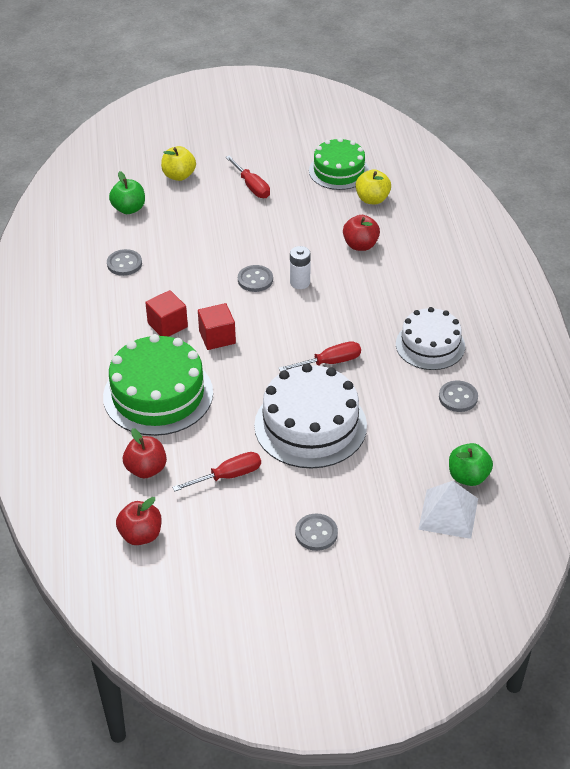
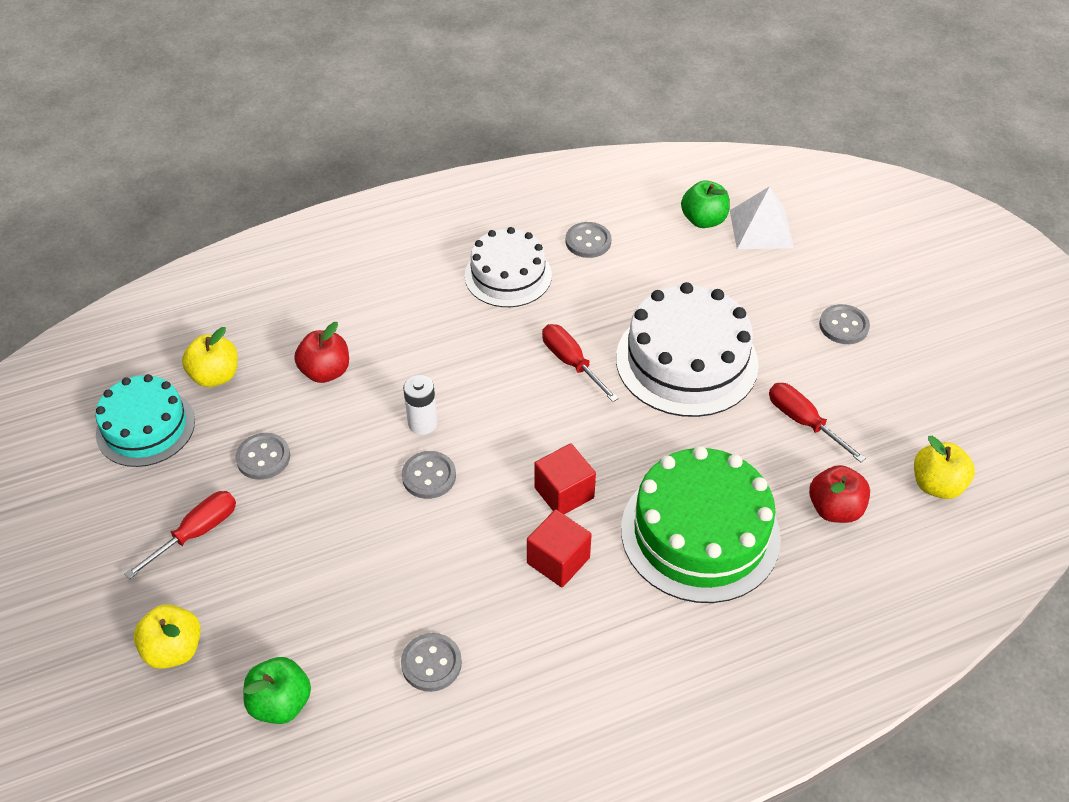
camera: 105 degrees left, 5 degrees up
(141, 535) = (936, 485): red apple -> yellow apple
(297, 214) = (263, 457): none -> grey button
(339, 171) = (145, 427): green cake -> turquoise cake

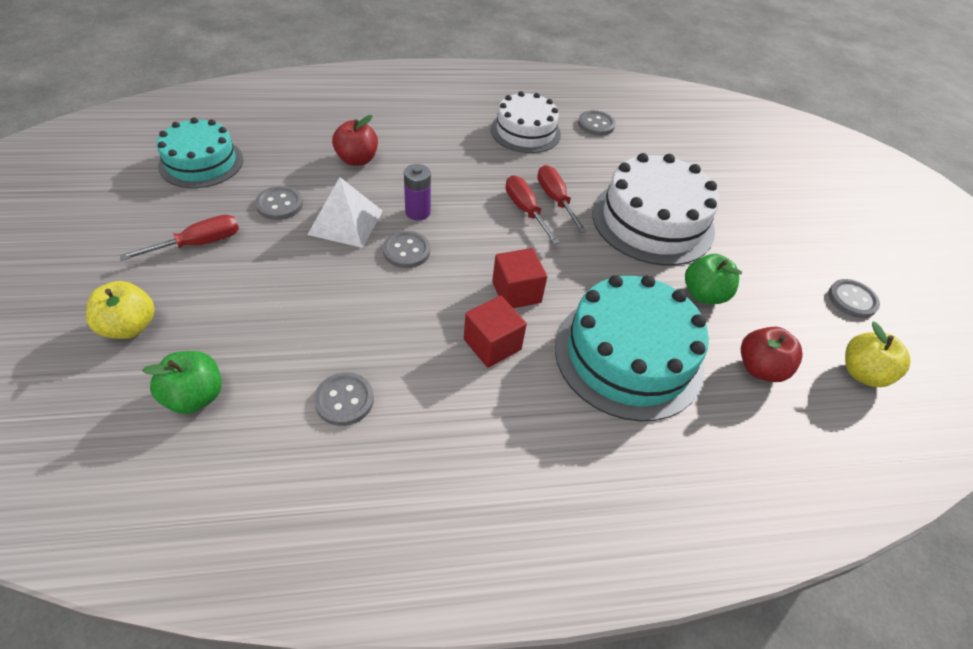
camera: 10 degrees right, 0 degrees up
(215, 376) = (272, 142): yellow apple -> none
(422, 423) = (417, 212): white battery -> purple battery
(700, 533) = (628, 356): green cake -> turquoise cake
(703, 220) = (692, 131): green apple -> green apple (704, 294)
(761, 229) = (738, 147): white pyramid -> white pyramid (345, 222)
(803, 422) = (745, 291): red screwdriver -> red screwdriver (525, 210)
(843, 326) = (795, 228): grey button -> grey button (852, 300)

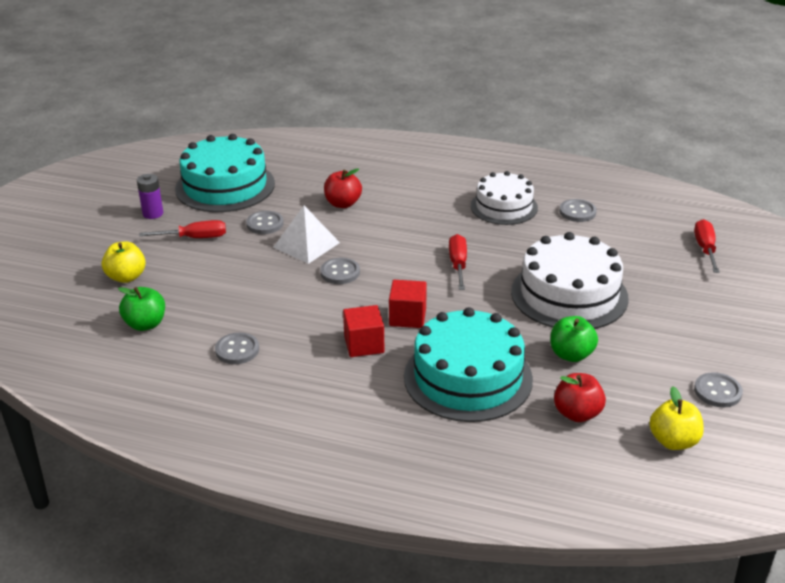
camera: 30 degrees right, 15 degrees down
(201, 162) = (225, 186): turquoise cake -> turquoise cake, size x1.53
(417, 212) = (366, 249): purple battery -> purple battery (153, 213)
(555, 200) = (491, 262): red screwdriver -> red screwdriver (705, 249)

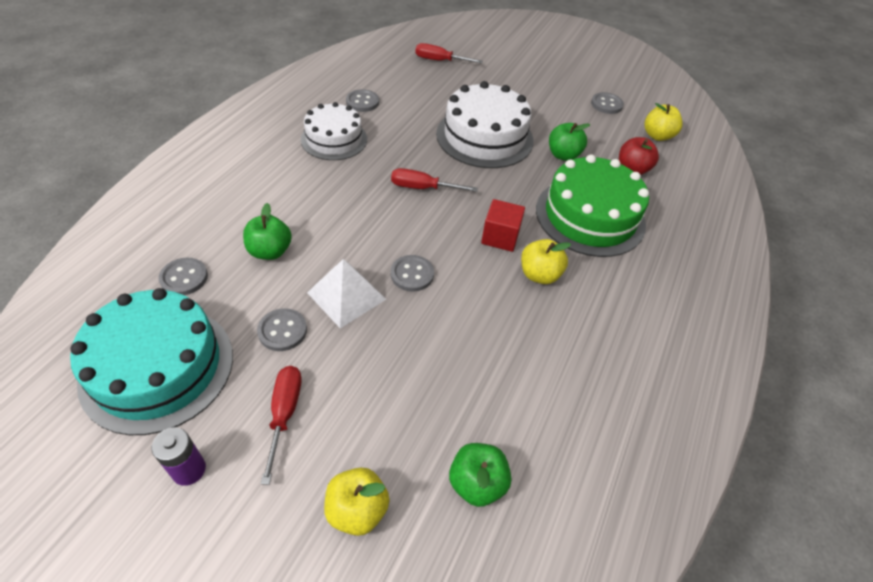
camera: 85 degrees left, 15 degrees up
(237, 350) = (539, 382): grey button -> grey button (184, 278)
(343, 204) = (270, 251): red apple -> green apple
(364, 344) = (539, 275): red cube -> yellow apple
(468, 377) = (590, 216): turquoise cake -> green cake

